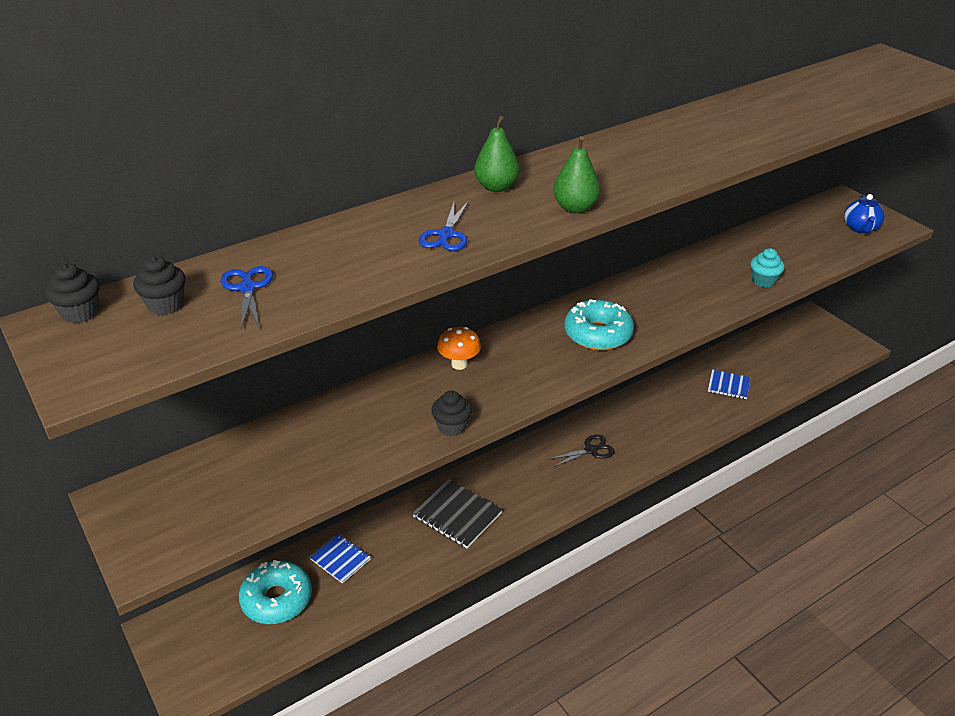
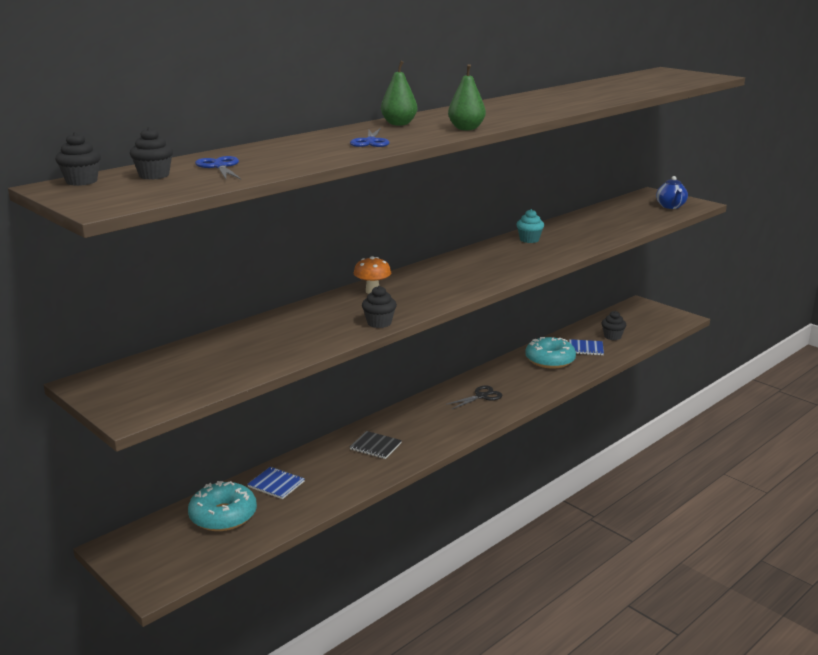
camera: 10 degrees left, 15 degrees down
(457, 515) = (375, 446): black notebook -> black notebook, size x0.65
(598, 334) = (483, 269): turquoise donut -> turquoise donut (550, 360)
(763, 281) = (606, 235): turquoise cupcake -> turquoise cupcake (529, 240)
(765, 369) = (612, 336): none -> black cupcake

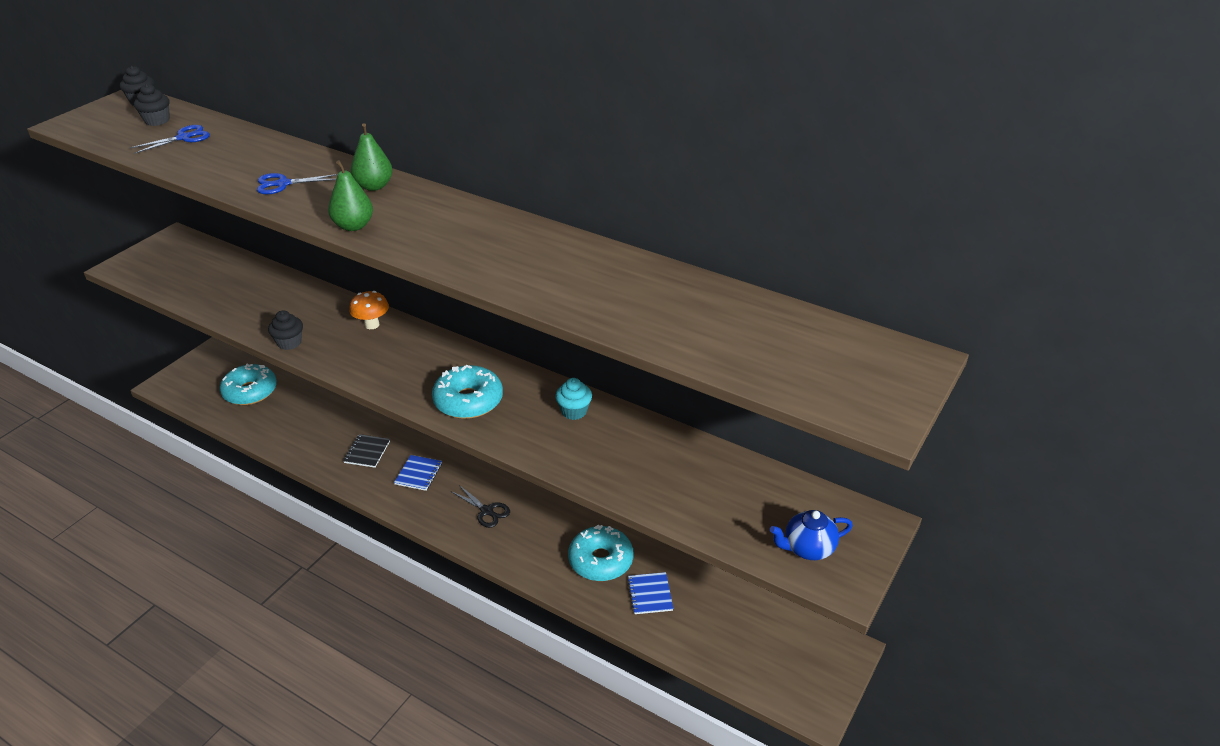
camera: 75 degrees right, 15 degrees up
(276, 484) = (297, 407): blue notebook -> blue notebook (418, 474)
(503, 266) = (468, 401): none -> turquoise donut
(612, 336) = (702, 621): black cupcake -> none

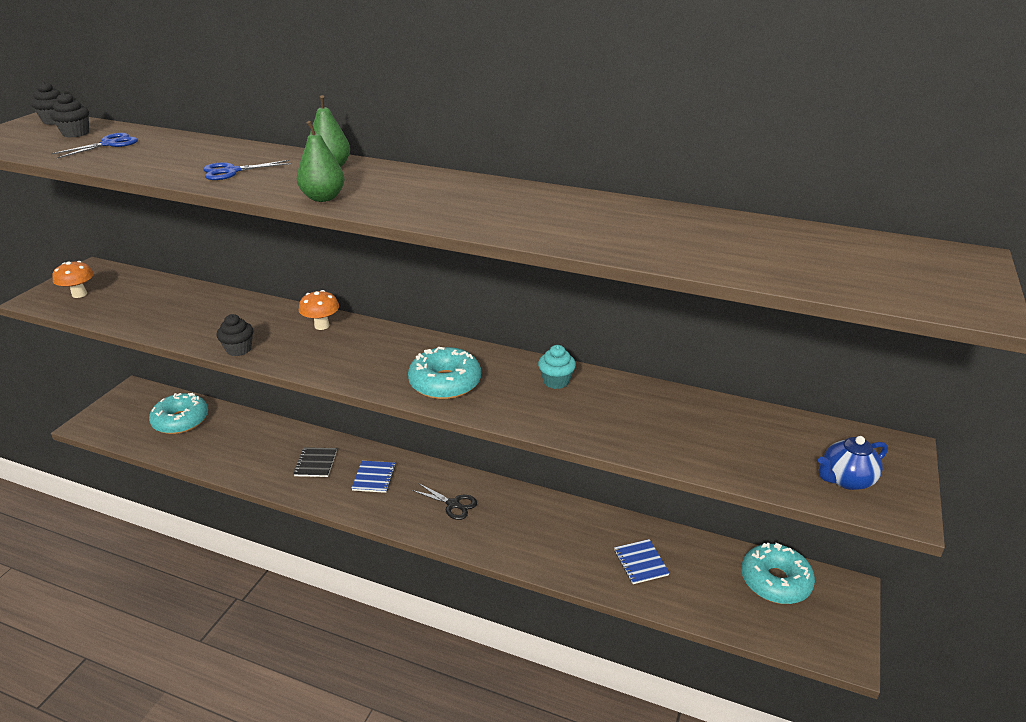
camera: 10 degrees left, 5 degrees down
(158, 265) = (79, 294): none -> orange mushroom
(600, 560) = (581, 537): turquoise donut -> turquoise donut (775, 581)

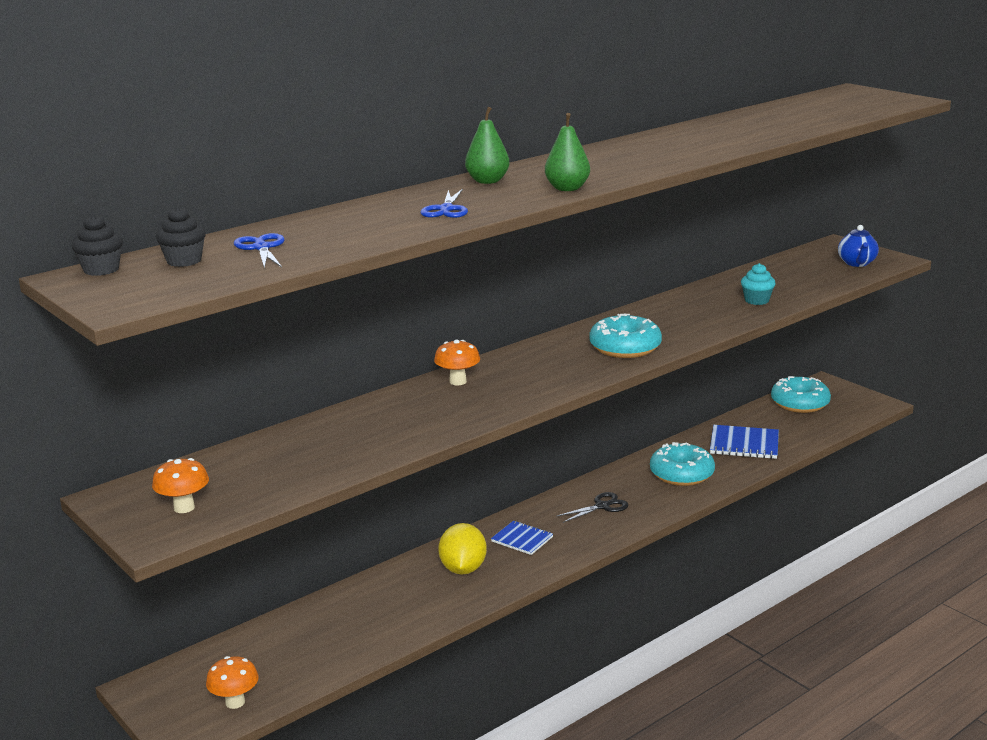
camera: 60 degrees left, 10 degrees down
(123, 428) = (235, 702): none -> orange mushroom
(181, 421) = (271, 652): turquoise donut -> turquoise donut (681, 474)
(239, 349) = (459, 424): black cupcake -> none
(315, 463) = (463, 569): black notebook -> yellow lemon
(556, 381) = (664, 311): turquoise cupcake -> turquoise cupcake (756, 300)
(641, 562) = (744, 444): blue notebook -> blue notebook, size x1.54

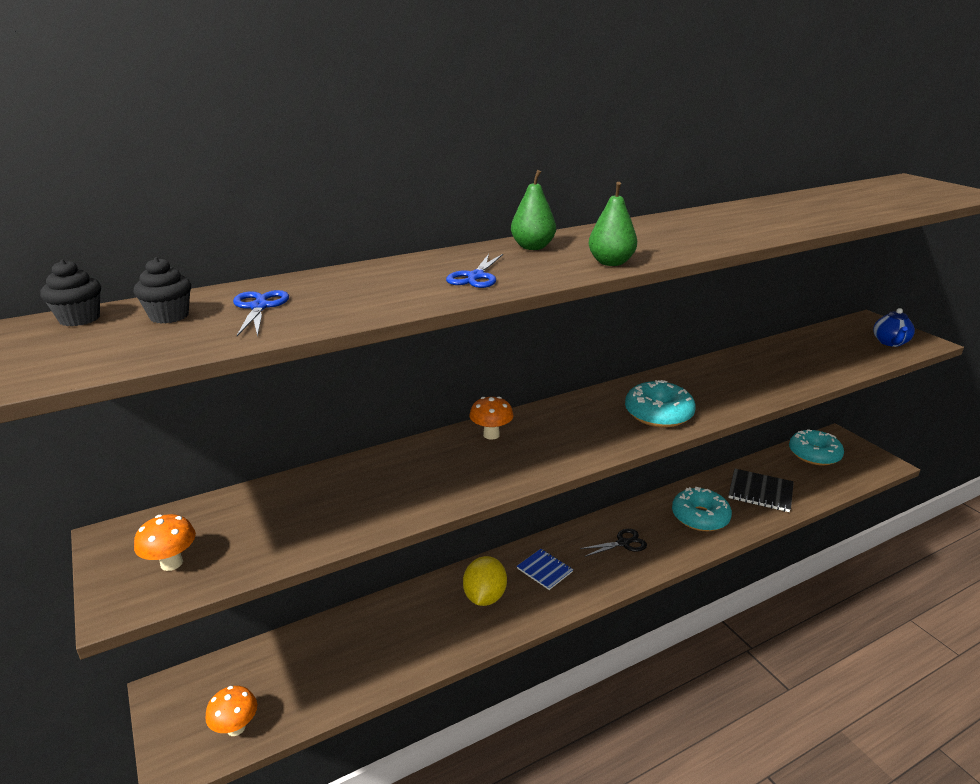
camera: 10 degrees right, 5 degrees up
(744, 444) = (760, 492): blue notebook -> black notebook
(756, 300) = (792, 374): turquoise cupcake -> none

